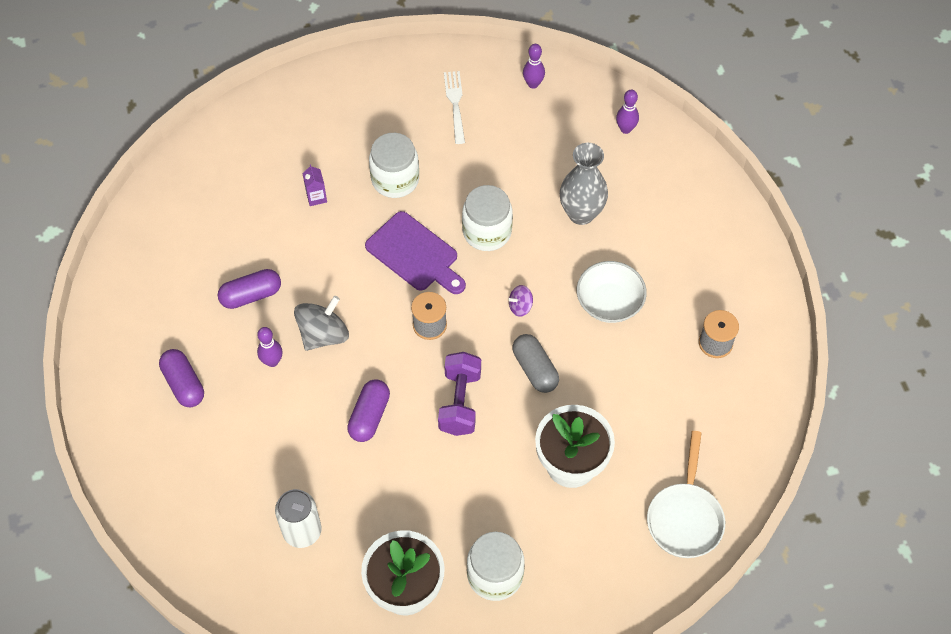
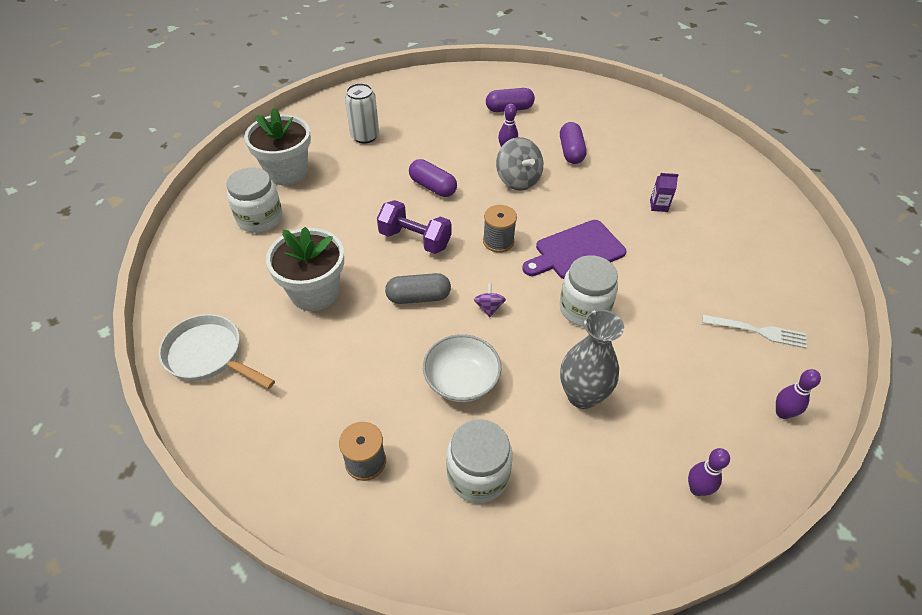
camera: 110 degrees right, 10 degrees down
(395, 179) = (666, 260): white jar -> white jar (478, 475)

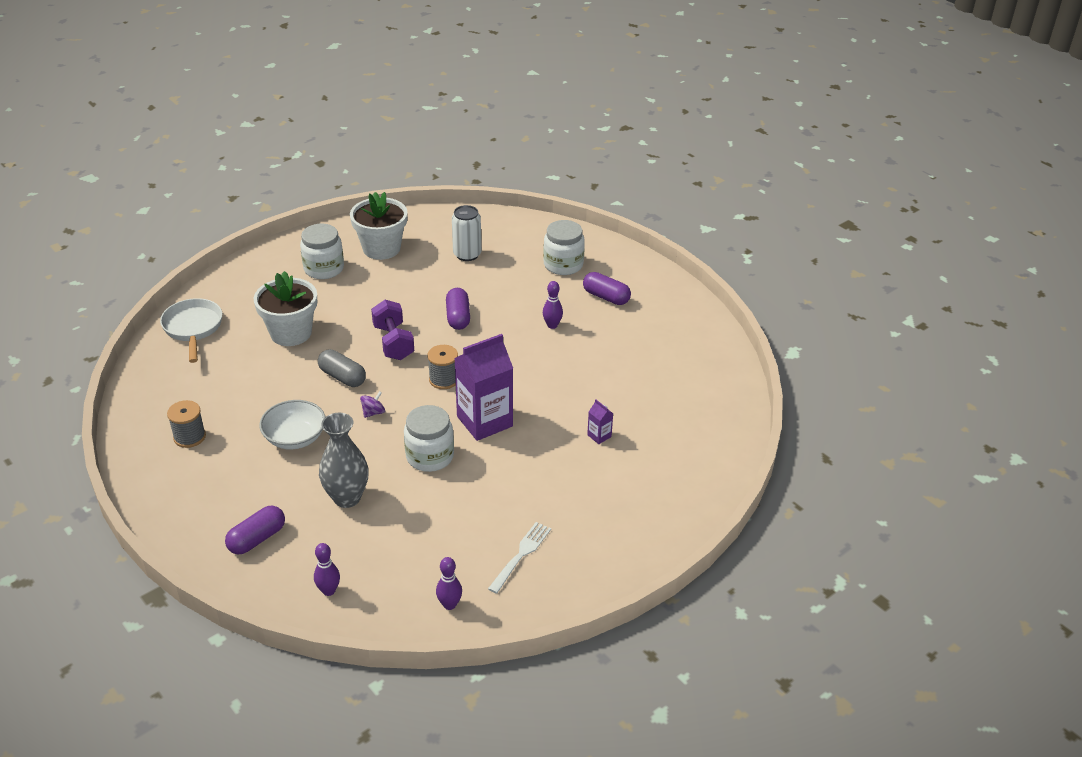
camera: 45 degrees right, 10 degrees down
(478, 475) = (230, 487): white jar -> white jar (563, 265)
(518, 180) = (525, 350): grey spinning top -> none
(571, 151) = (599, 357): purple capsule -> purple capsule (257, 539)
(576, 251) = (484, 421): purple cutting board -> purple carton
(757, 331) = (521, 555): white fork -> white fork turned 120 degrees counterclockwise

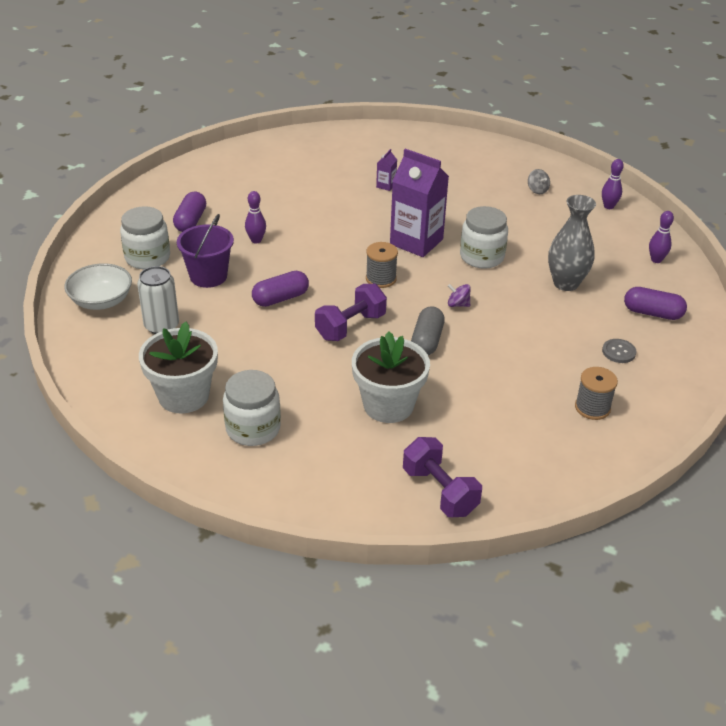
camera: 115 degrees left, 0 degrees up
(193, 328) = (440, 491): white pan -> purple dumbbell
(231, 486) = (618, 352): none -> grey button
(295, 438) = (530, 338): white bowl -> white bowl (101, 301)
(515, 288) = (208, 276): none -> purple bucket
(521, 555) = (537, 190): white fork -> grey spinning top

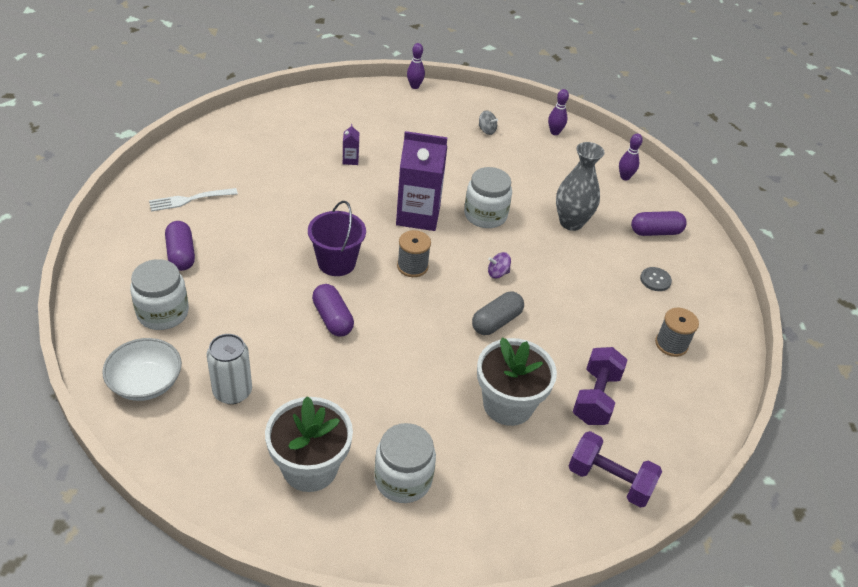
camera: 30 degrees left, 5 degrees up
(208, 276) = (243, 315): purple bucket -> purple bucket (336, 263)
(226, 184) = (190, 199): none -> white fork
(256, 240) = (264, 258): purple bowling pin -> purple bowling pin (414, 86)
(280, 298) = (332, 319): purple capsule -> purple capsule turned 60 degrees counterclockwise
(350, 326) = (419, 329): purple dumbbell -> purple dumbbell (596, 398)
(427, 341) = (496, 322): grey capsule -> grey capsule turned 60 degrees clockwise

